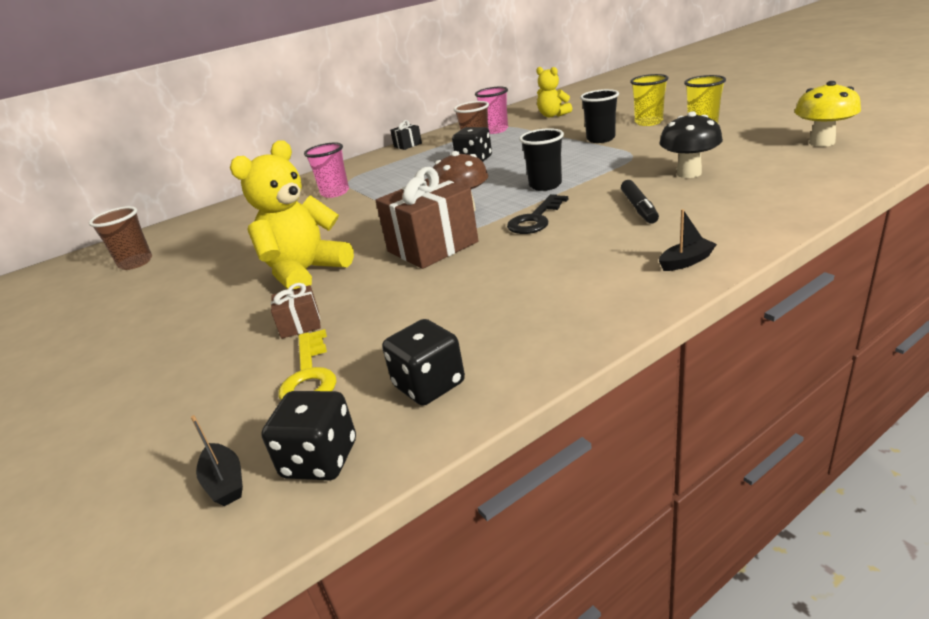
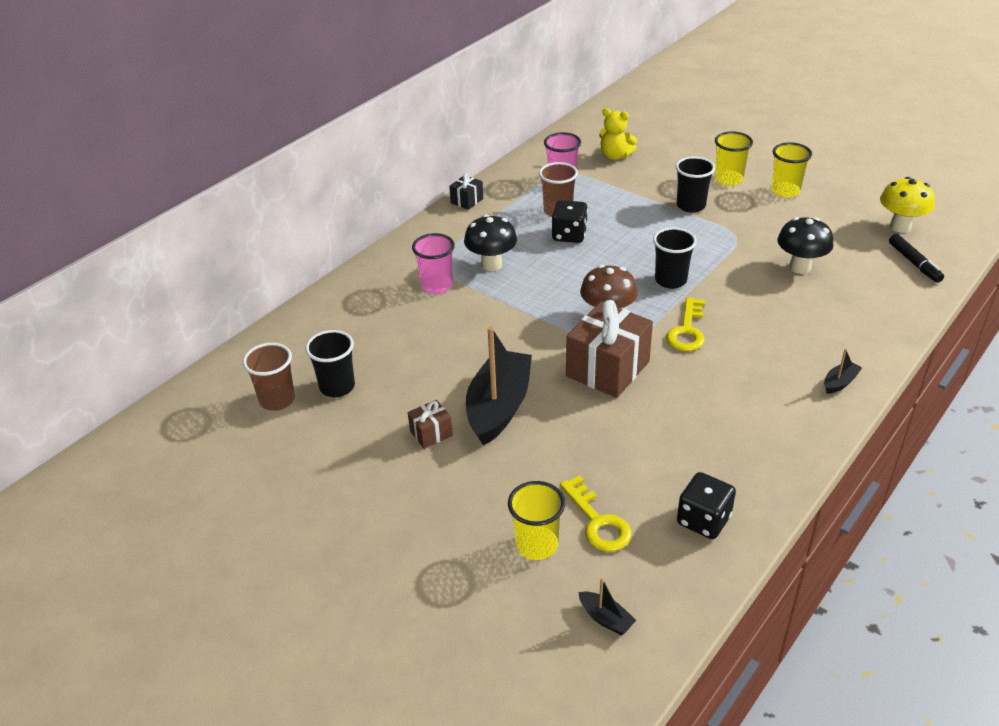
camera: 20 degrees left, 10 degrees up
(189, 255) = (337, 387): none -> black cup
(226, 392) = (537, 545): none -> yellow cup
(300, 324) = (546, 470): brown gift -> brown gift (431, 433)
(305, 272) = (499, 407): yellow teddy bear -> black boat
(320, 459) = (664, 591): black dice -> none
(392, 179) = (491, 264): none -> black mushroom
(535, 219) = (687, 330): black key -> yellow key
(639, 208) = (774, 315): black marker -> black marker (914, 263)

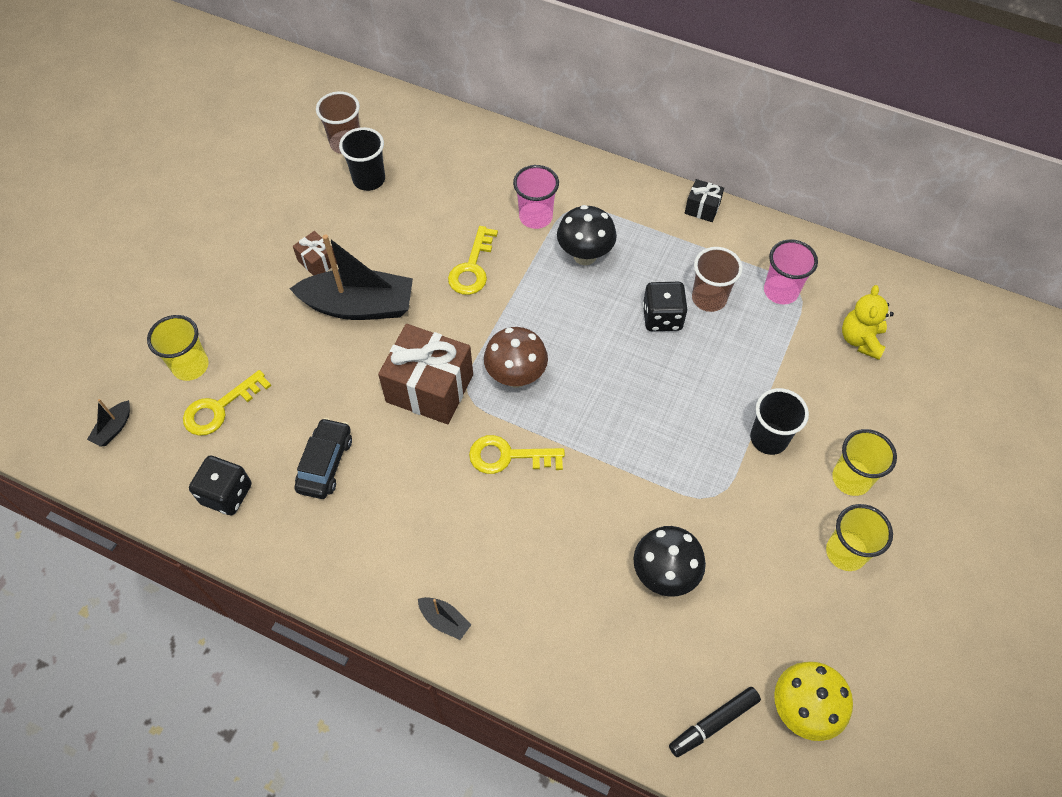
camera: 75 degrees right, 20 degrees up
(479, 329) = (472, 267): none -> yellow key
(670, 280) = (599, 431): black cup -> none
(678, 444) = (325, 463): none -> black car

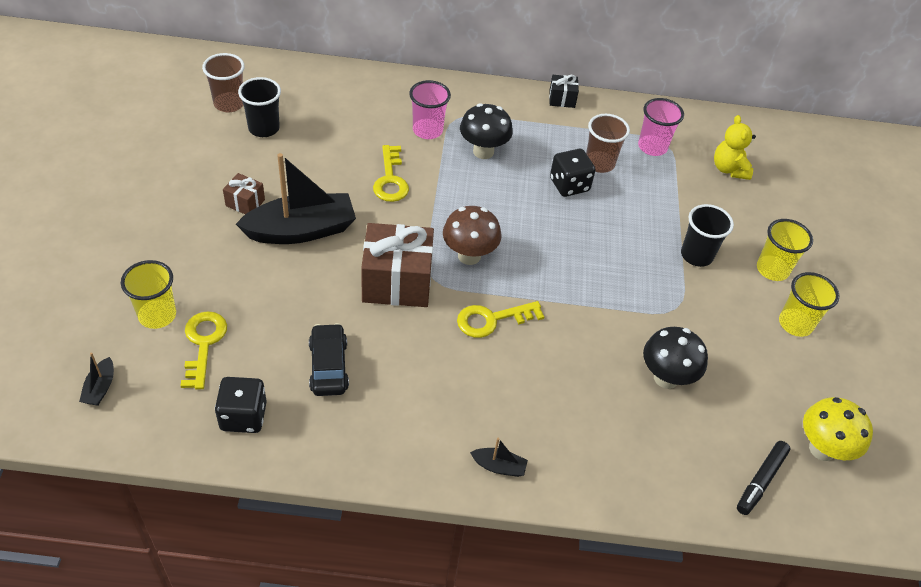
camera: 25 degrees left, 10 degrees down
(220, 408) = (203, 344): yellow key -> yellow key turned 150 degrees clockwise

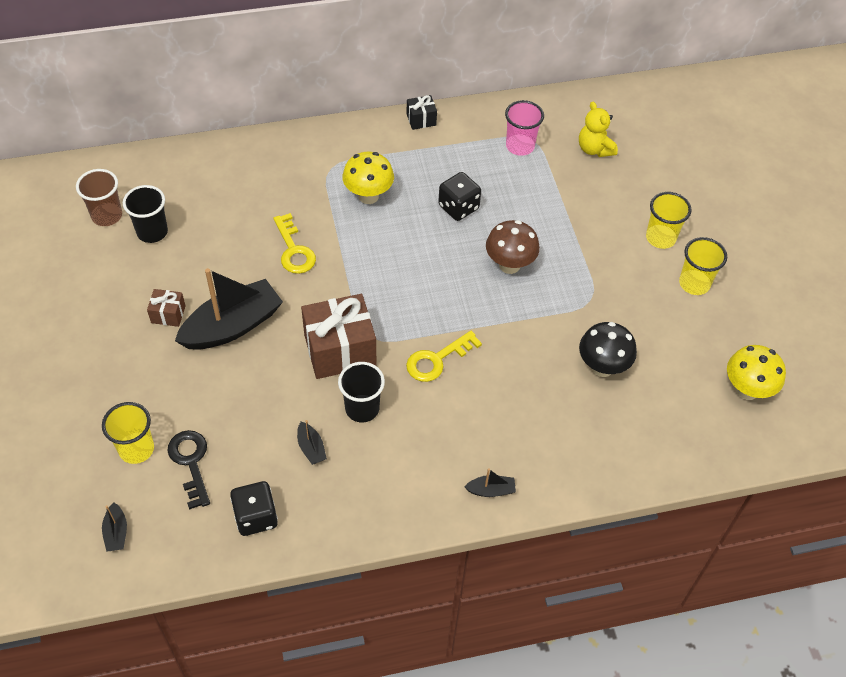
camera: 15 degrees left, 5 degrees up
(203, 344) = (191, 463): yellow key -> black key
(328, 366) = (311, 448): black car -> black boat
(427, 130) = (308, 189): pink cup -> none
(469, 256) = (394, 305): brown mushroom -> brown mushroom (509, 265)
(483, 151) = (368, 196): black mushroom -> yellow mushroom
(599, 163) = (478, 177): brown cup -> none
(696, 255) = (592, 244): black cup -> black cup (362, 408)
(760, 481) = (706, 433): black marker -> none

